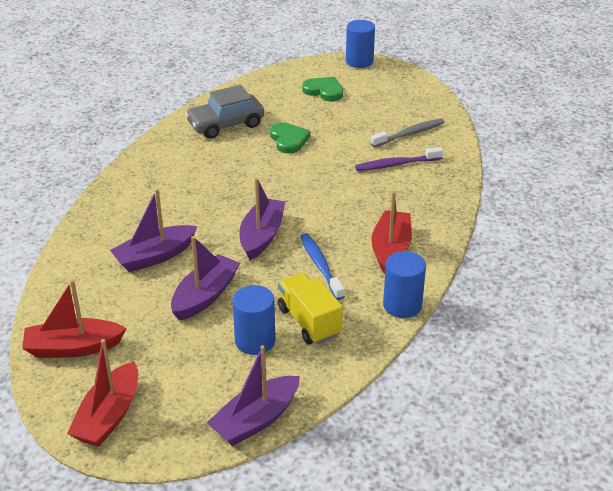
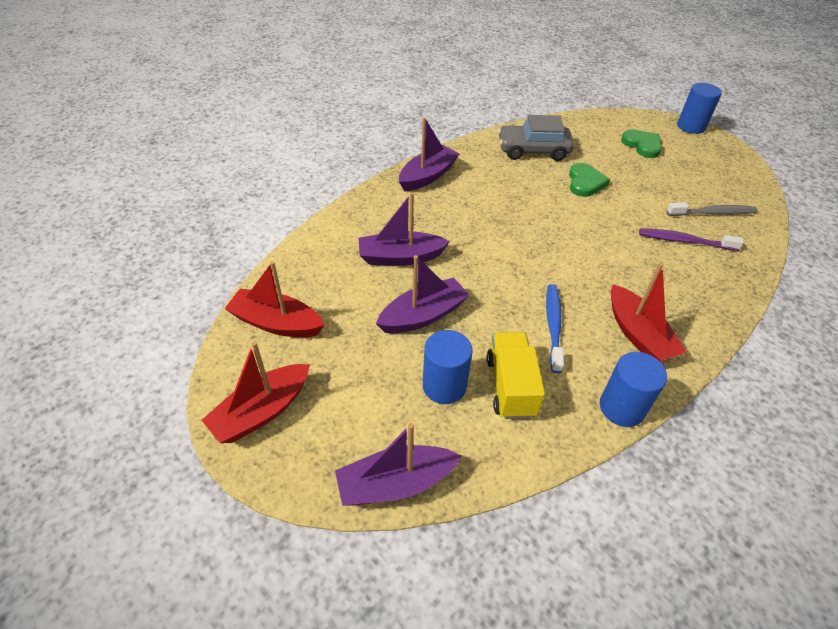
camera: 25 degrees right, 10 degrees up
(262, 236) = (510, 271): purple boat -> purple boat (427, 176)
(391, 249) = (638, 334): red boat -> red boat turned 120 degrees clockwise

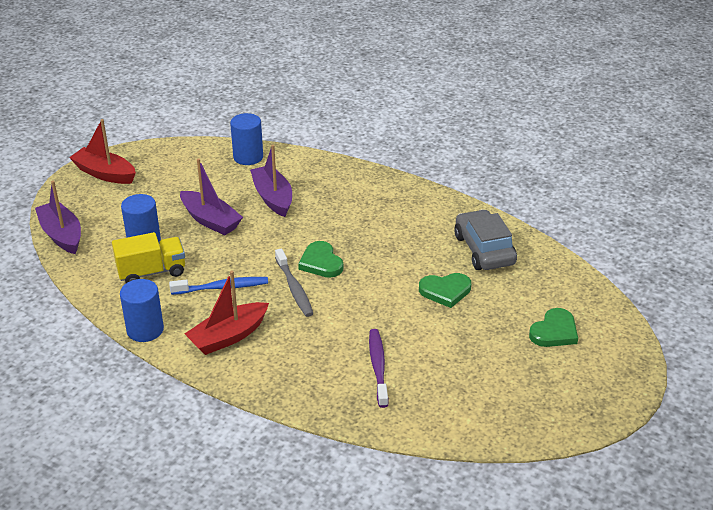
camera: 75 degrees right, 10 degrees down
(276, 323) = (181, 160): red boat -> none
(427, 176) = (395, 192): purple boat -> none
(527, 245) = (321, 262): none -> green heart
(691, 126) = (635, 375): blue cylinder -> blue cylinder (248, 157)
(712, 213) = (442, 390): grey toothbrush -> grey toothbrush (294, 288)

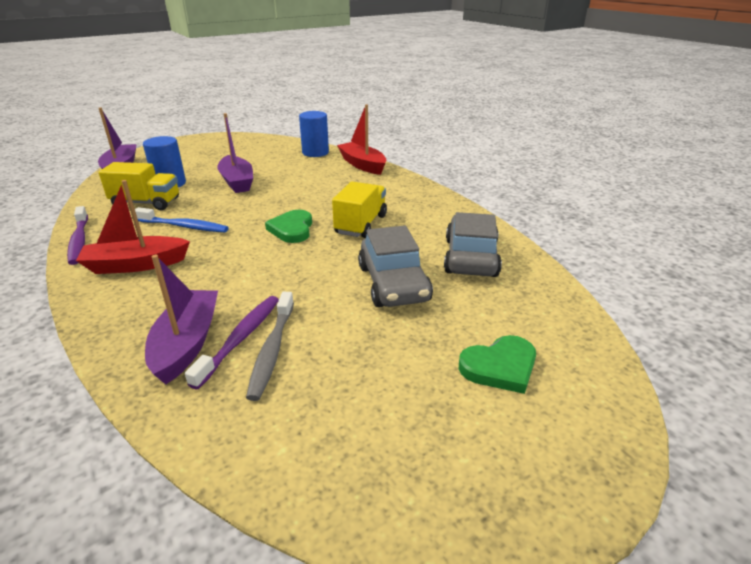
camera: 25 degrees right, 5 degrees down
(105, 173) = (201, 143): red boat -> red boat (362, 165)
(145, 330) = (79, 240): blue cylinder -> purple toothbrush
(273, 198) = (305, 178): purple boat -> purple boat (187, 343)
(294, 288) = (244, 242): grey toothbrush -> grey toothbrush (272, 350)
(374, 241) = (361, 224): none -> yellow truck
(445, 291) = (393, 284): green heart -> grey car

